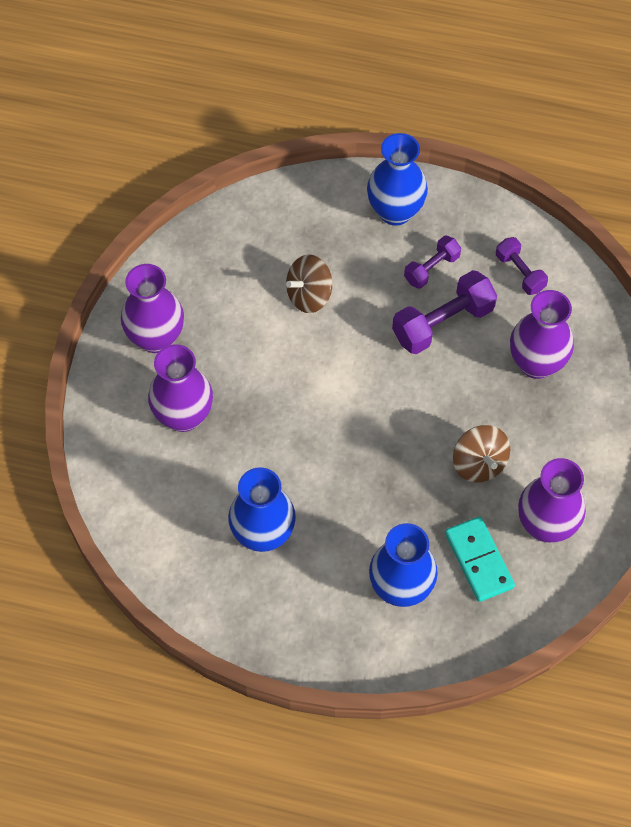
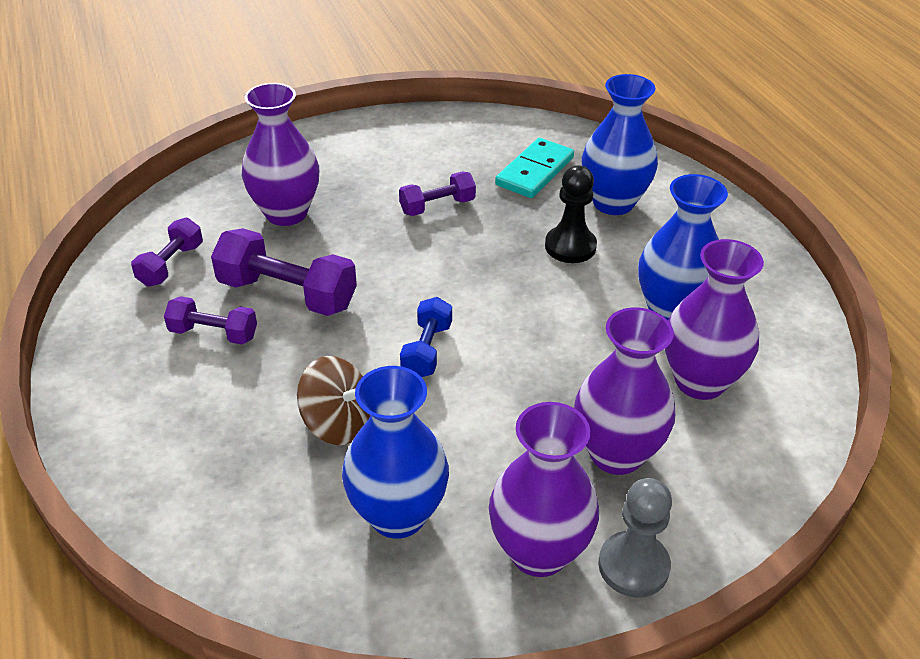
camera: 125 degrees left, 20 degrees down
(115, 373) = (633, 566): none -> grey pawn
(334, 371) = (427, 350): none -> blue dumbbell
(372, 520) = (570, 246): none -> black pawn
(395, 211) = (139, 404): blue vase -> blue vase (398, 515)
(479, 464) = (437, 206): brown spinning top -> purple dumbbell
(546, 525) = (460, 150): purple vase -> purple vase (700, 381)

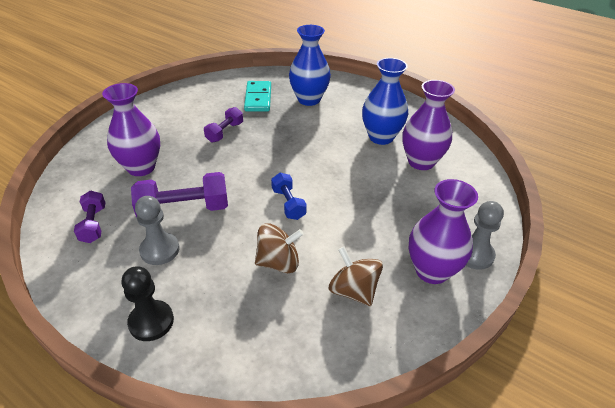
camera: 35 degrees left, 0 degrees up
(213, 333) = (160, 250): purple dumbbell -> grey pawn
(398, 515) = (353, 290): blue vase -> brown spinning top
(570, 246) = (309, 126): black pawn -> black pawn (151, 321)
(616, 453) = (419, 209): purple vase -> none

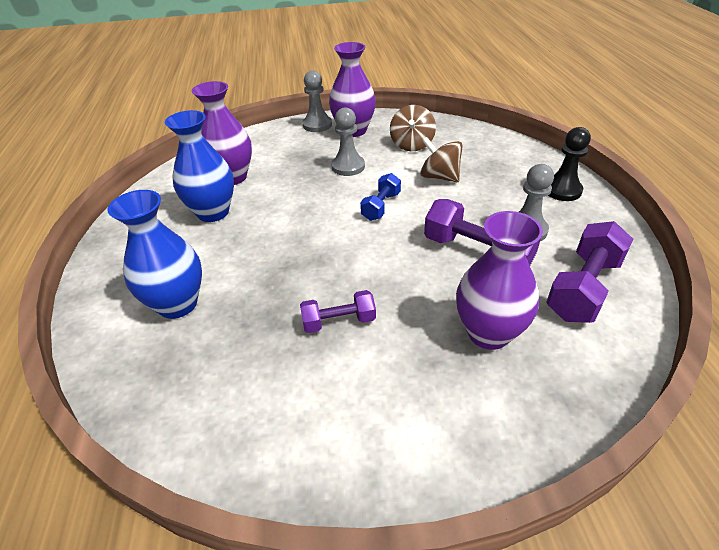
camera: 130 degrees left, 0 degrees up
(93, 224) = (583, 288): purple dumbbell -> purple dumbbell, size x1.68
(258, 98) = (222, 354): turquoise domino -> none
(365, 223) = (348, 167): none -> grey pawn

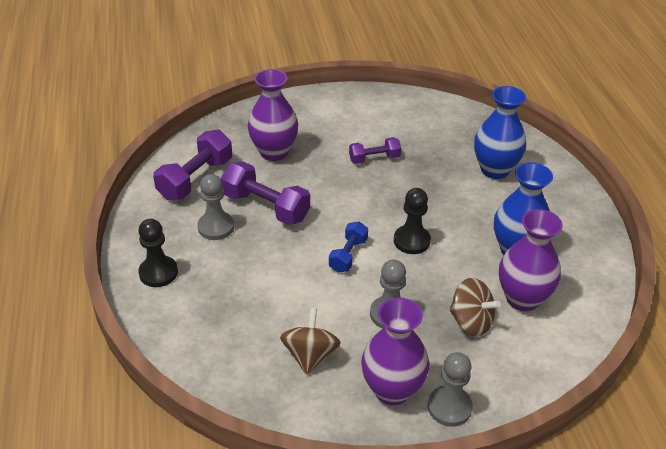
camera: 175 degrees right, 0 degrees up
(314, 219) = (411, 241): none -> black pawn
(439, 177) = (283, 294): brown spinning top -> brown spinning top (471, 322)

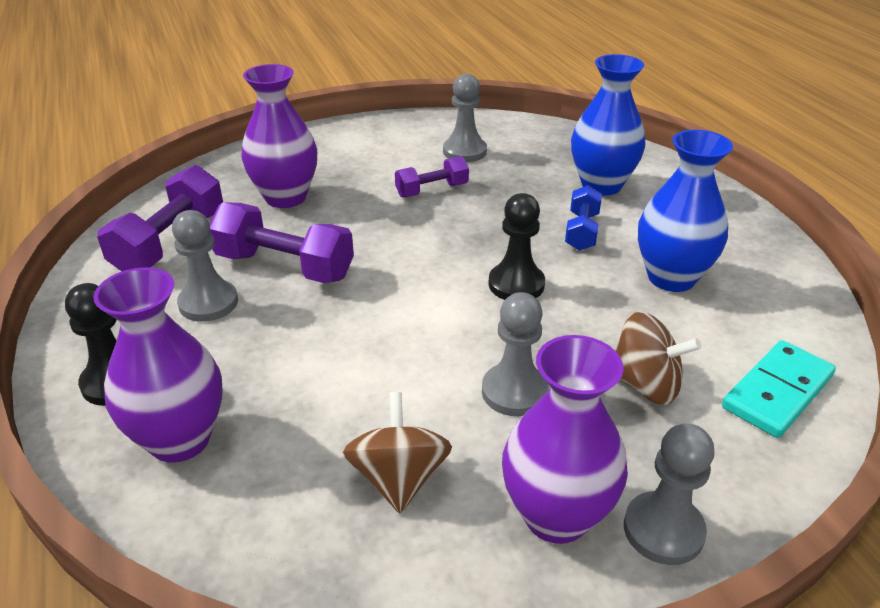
camera: 10 degrees left, 5 degrees down
(348, 255) = (425, 315): blue dumbbell -> blue dumbbell (581, 231)
(405, 128) = (464, 151): none -> grey pawn
(522, 299) = (708, 341): purple vase -> purple vase (180, 439)
(551, 339) = (777, 392): none -> turquoise domino

